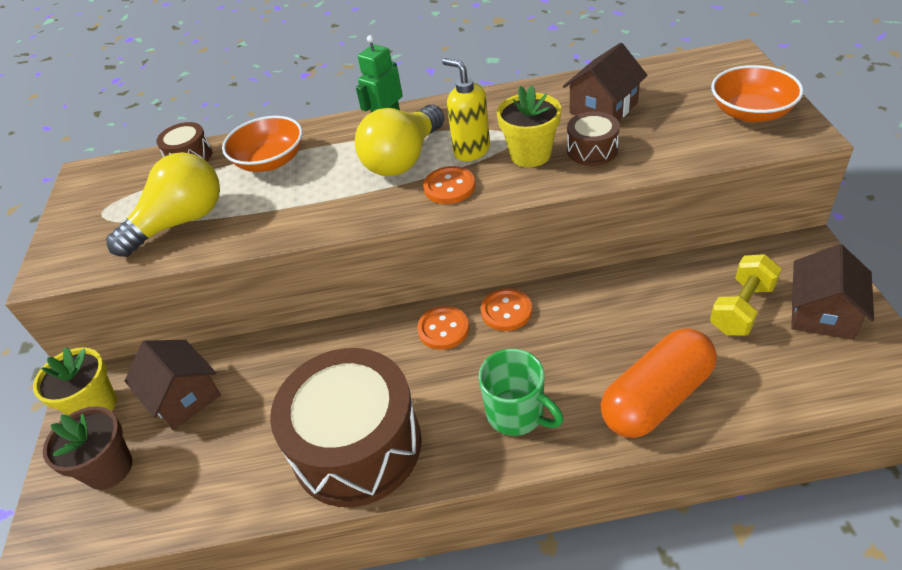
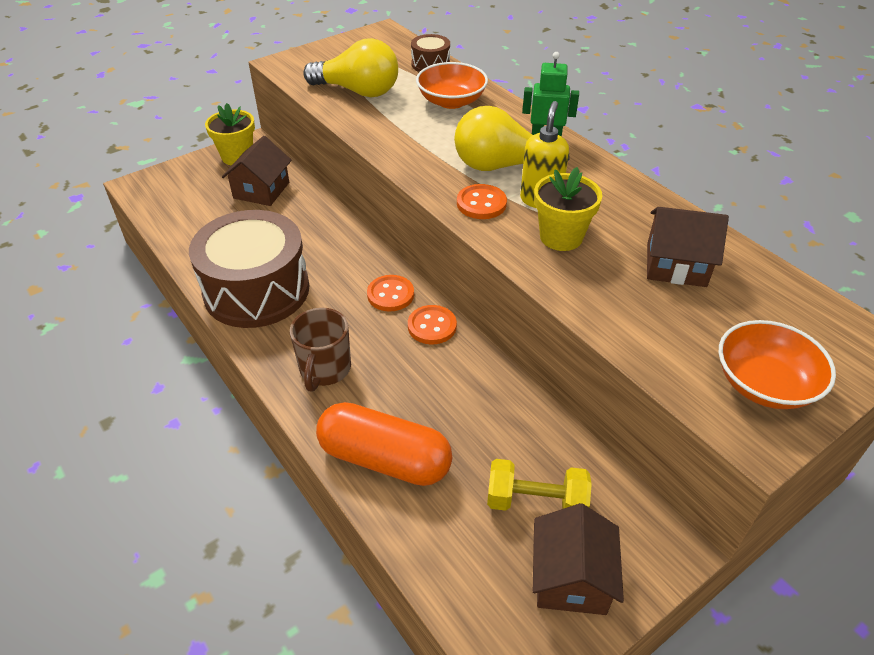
camera: 55 degrees right, 0 degrees up
(109, 468) = (194, 186): brown flower pot -> none
(517, 414) = (324, 369): green mug -> brown mug
(592, 150) = (598, 275): brown drum -> none
(822, 313) = (571, 578): brown house -> brown house turned 75 degrees counterclockwise

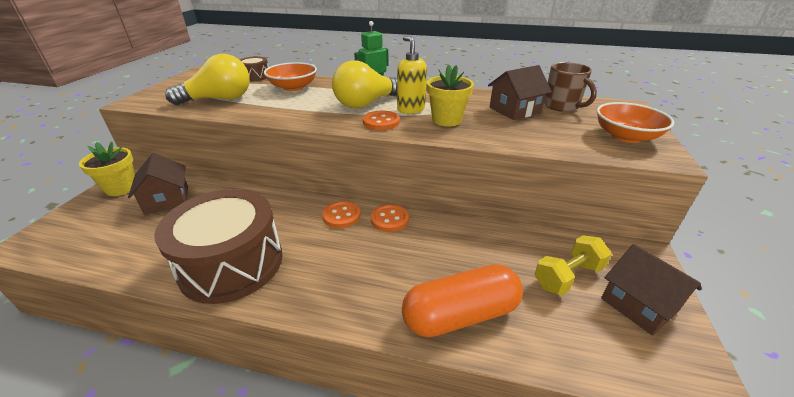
camera: 40 degrees left, 10 degrees down
(324, 369) = (349, 285): brown mug -> brown mug (562, 106)

